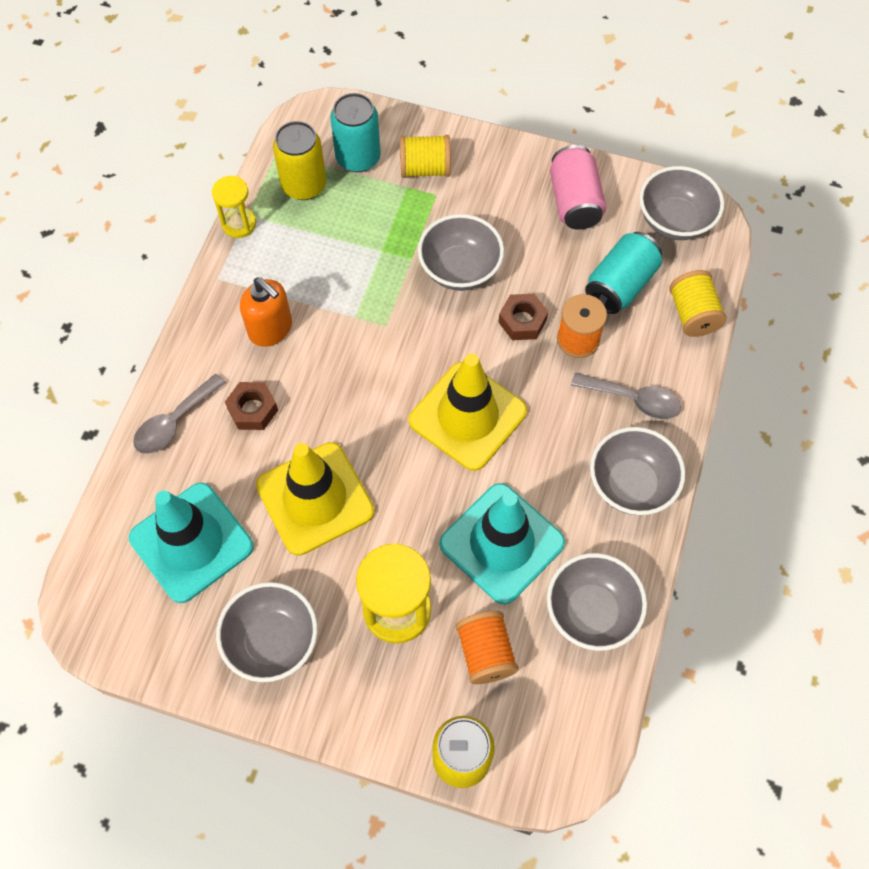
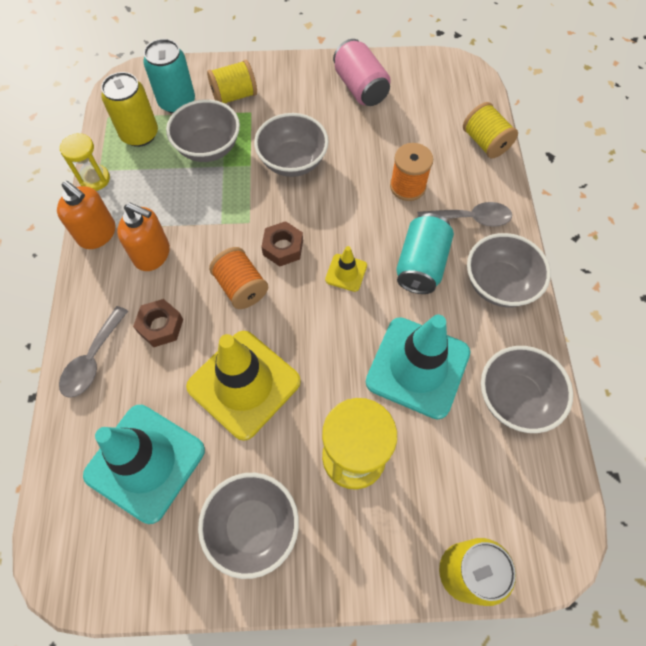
camera: 20 degrees left, 0 degrees up
(222, 288) = (97, 234): none -> orange soap dispenser
(467, 416) = (346, 273): yellow traffic cone -> yellow traffic cone, size x0.44
(485, 653) = (444, 467): orange spool -> orange spool (241, 287)
(522, 321) = (358, 186): brown nut -> brown nut (283, 248)
(620, 285) = (421, 137): turquoise can -> turquoise can (421, 264)
(674, 221) = (440, 81): grey bowl -> grey bowl (208, 148)

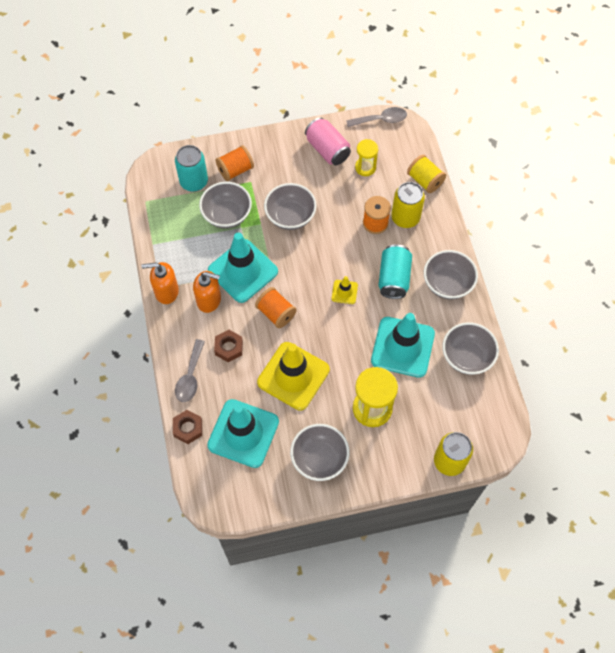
camera: 10 degrees left, 0 degrees up
(95, 179) = (151, 251): yellow hourglass -> yellow hourglass (365, 167)
(97, 234) = (166, 291): orange soap dispenser -> orange soap dispenser turned 150 degrees clockwise
(140, 134) = (173, 212): yellow can -> yellow can (405, 217)
(210, 222) = (243, 271): none -> turquoise traffic cone
(234, 96) = (235, 170): yellow spool -> orange spool
(283, 248) = (298, 281): brown nut -> brown nut (188, 428)
(470, 218) = (422, 240): grey spoon -> grey spoon (381, 120)

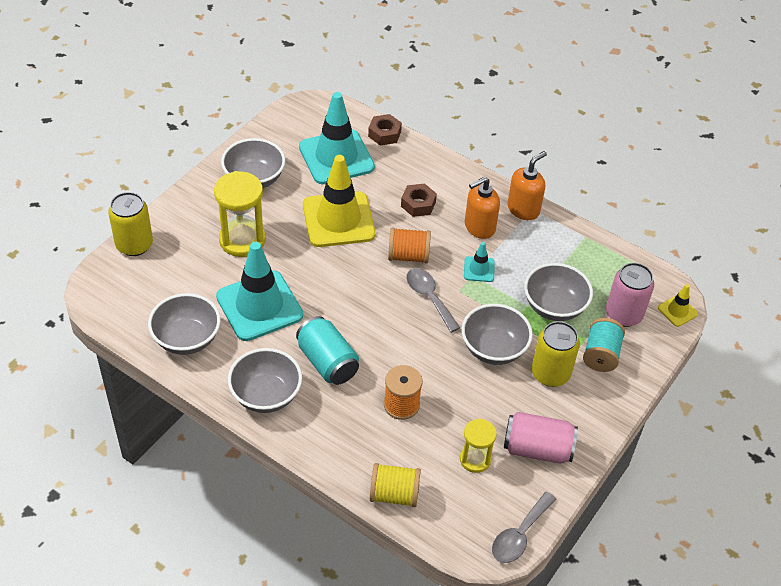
camera: 135 degrees right, 15 degrees down
(190, 377) = (424, 165): grey spoon -> grey spoon (429, 298)
(194, 181) = (623, 314): turquoise can -> pink can
(235, 170) = (601, 355): orange spool -> turquoise spool
(243, 271) = (479, 269): turquoise traffic cone -> turquoise traffic cone, size x0.44
(344, 292) = (364, 316): yellow traffic cone -> yellow traffic cone (677, 311)
(405, 217) = (375, 434): yellow can -> yellow can (550, 373)

